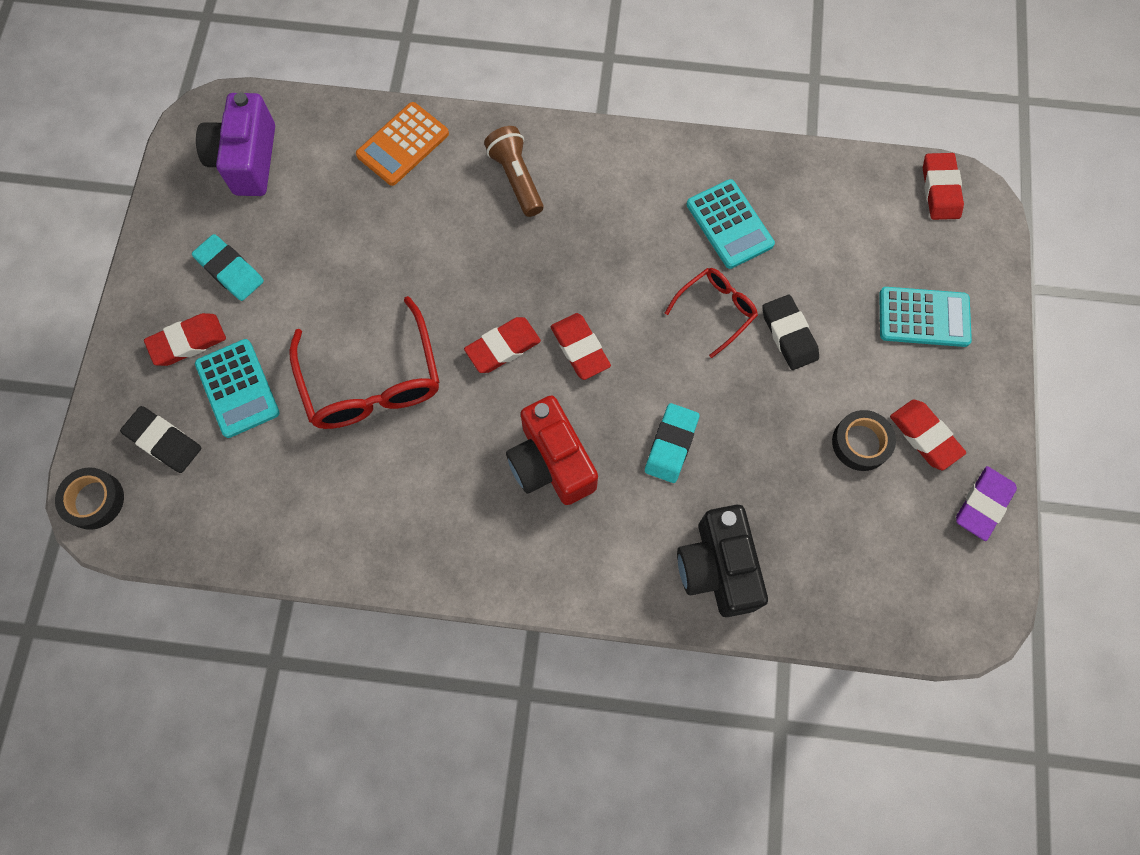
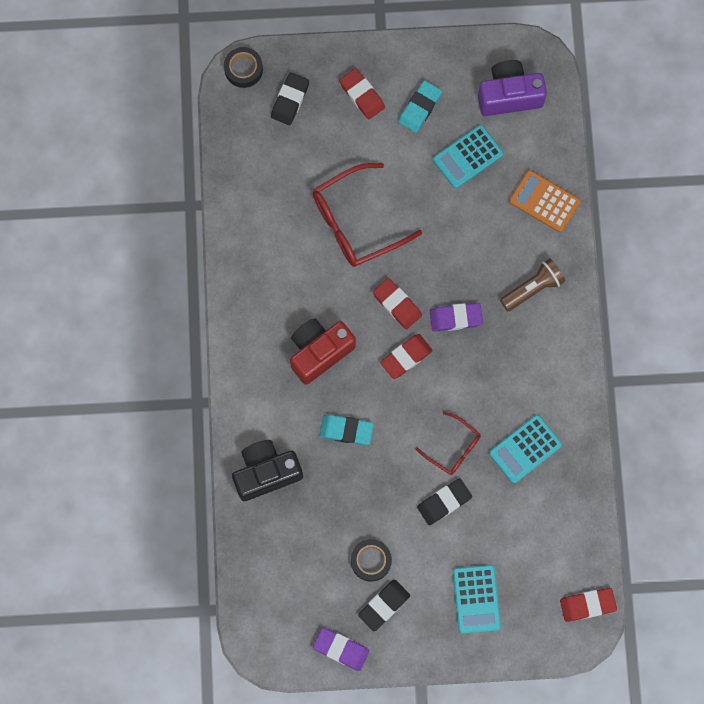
camera: 80 degrees right, 5 degrees up
(237, 388) = (334, 136): turquoise calculator -> turquoise calculator (468, 157)
(537, 276) = (456, 318): none -> purple eraser
(925, 436) = (384, 605): red eraser -> black eraser

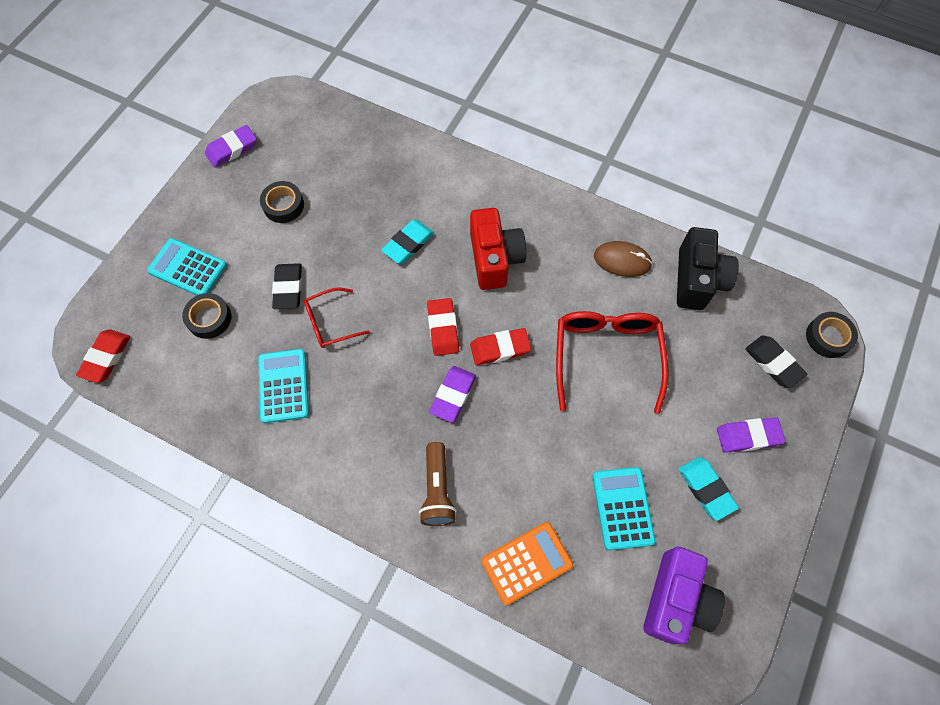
camera: 120 degrees right, 10 degrees down
(262, 250) = (622, 260): none -> brown mouse
(266, 473) = (414, 167): black camera -> black camera (697, 280)
(362, 95) = (748, 436): red eraser -> purple eraser
(384, 605) = (240, 196): black eraser -> none
(507, 547) = (209, 318): none -> black tape

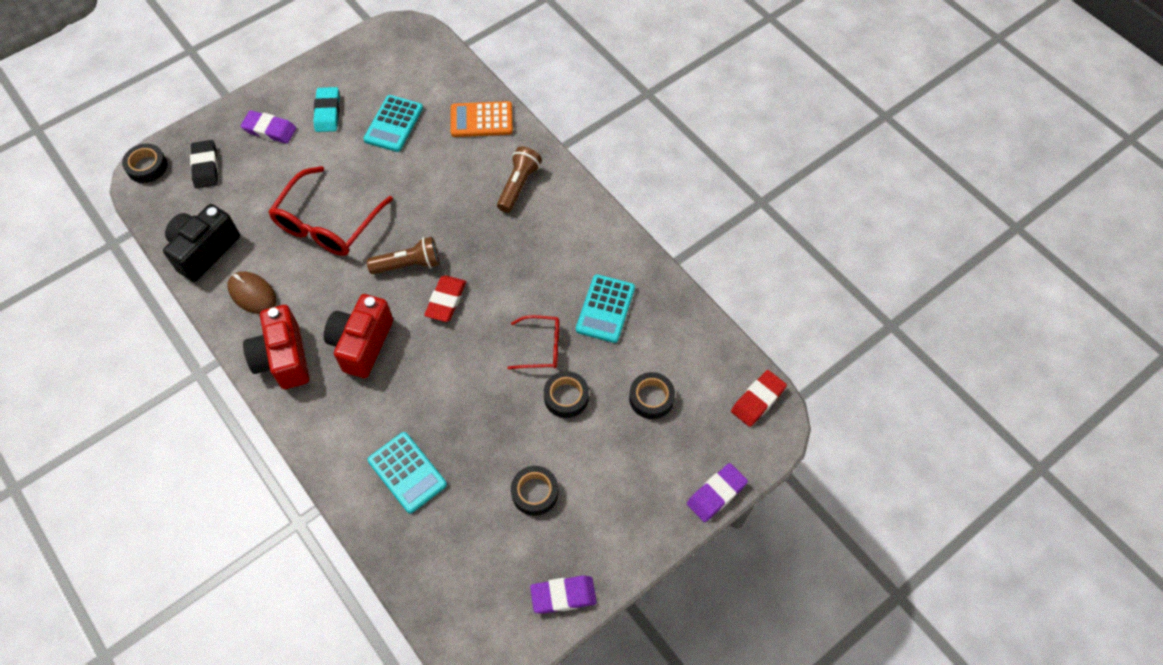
camera: 155 degrees left, 5 degrees down
(187, 268) = (657, 461): turquoise calculator -> turquoise calculator (407, 472)
(288, 288) = (566, 397): black eraser -> black tape
(408, 244) = (432, 393): turquoise eraser -> none
(453, 395) = (468, 244): purple eraser -> purple eraser (716, 494)
(500, 348) = (408, 264): red eraser -> brown flashlight
(553, 220) = (283, 358): none -> red camera
(676, 599) = (398, 65): purple camera -> none

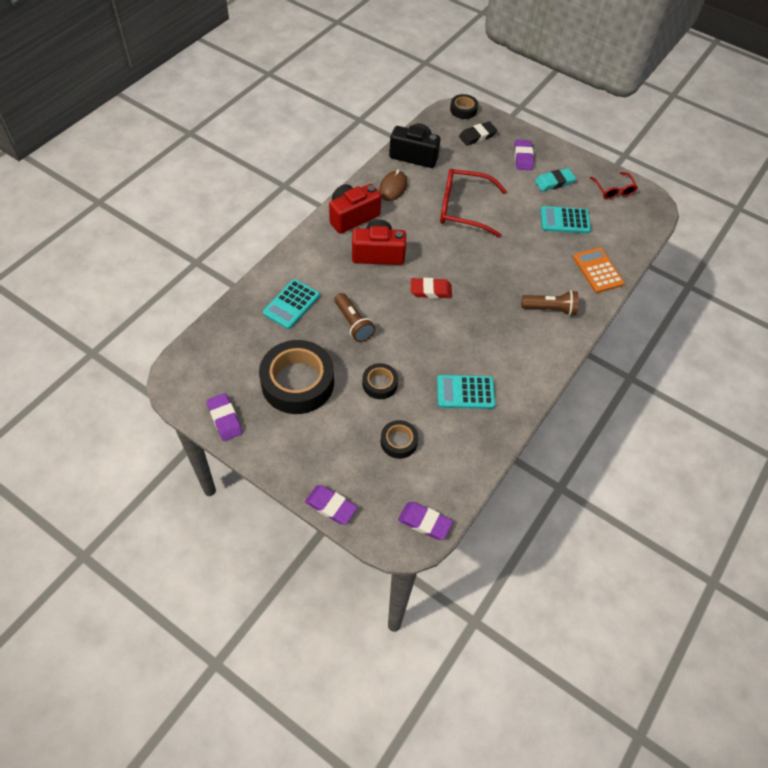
camera: 70 degrees right, 5 degrees down
(408, 264) = (450, 261): brown flashlight -> brown flashlight (353, 323)
(535, 492) = (297, 382): black tape -> black tape, size x2.04
(541, 347) = (415, 358): red glasses -> red glasses (613, 190)
(757, 400) = (424, 522): red eraser -> purple eraser

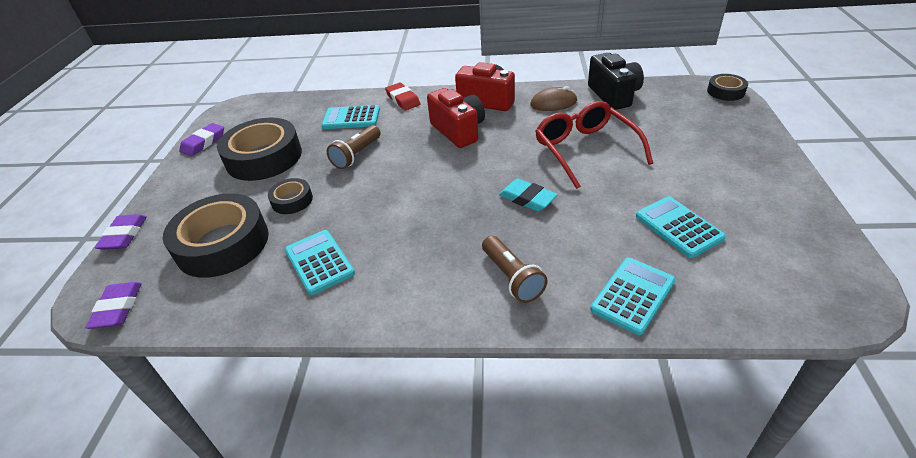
camera: 65 degrees right, 15 degrees down
(399, 442) = (222, 243): black tape -> black tape, size x2.04
(431, 290) = (444, 179): red eraser -> red eraser (403, 99)
(477, 136) = (704, 114): black eraser -> none
(523, 157) = (727, 153): purple eraser -> none
(554, 182) = (729, 191): turquoise eraser -> turquoise eraser (527, 198)
(598, 270) = (633, 295): orange calculator -> turquoise calculator
(613, 190) = (806, 248): red glasses -> none

